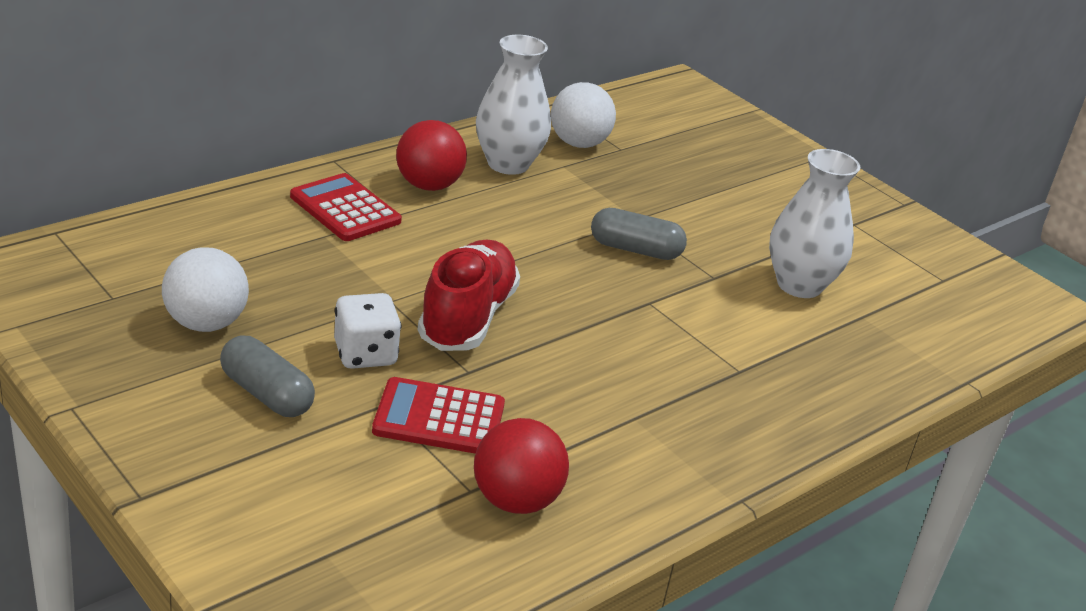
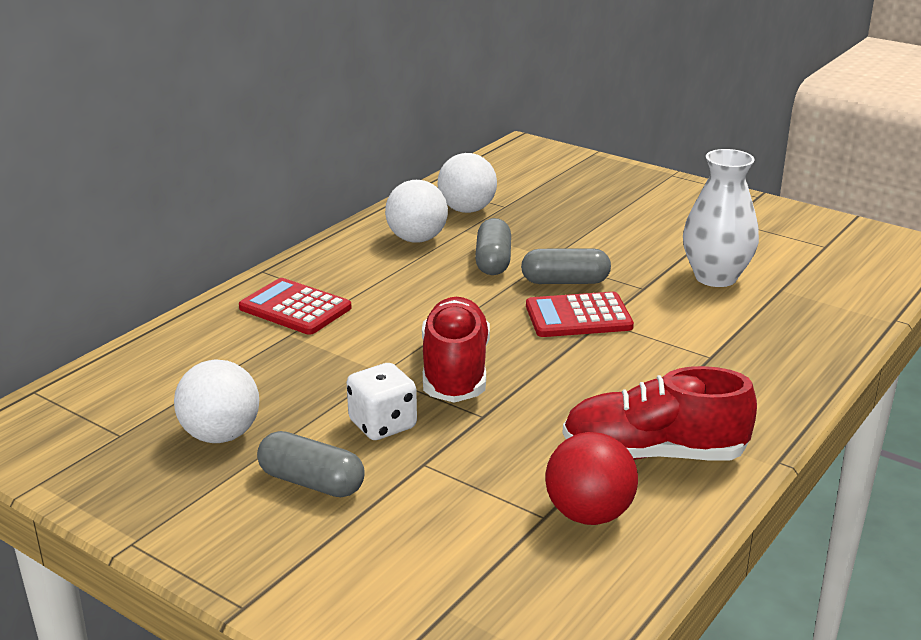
camera: 10 degrees left, 5 degrees down
(428, 185) = (358, 272): red ball -> none
(439, 418) = (480, 462): red calculator -> red calculator (578, 317)
(508, 164) = (417, 239): white vase -> white ball
(573, 208) = (493, 261): none -> grey capsule
(617, 457) = (653, 454): none -> red shoe

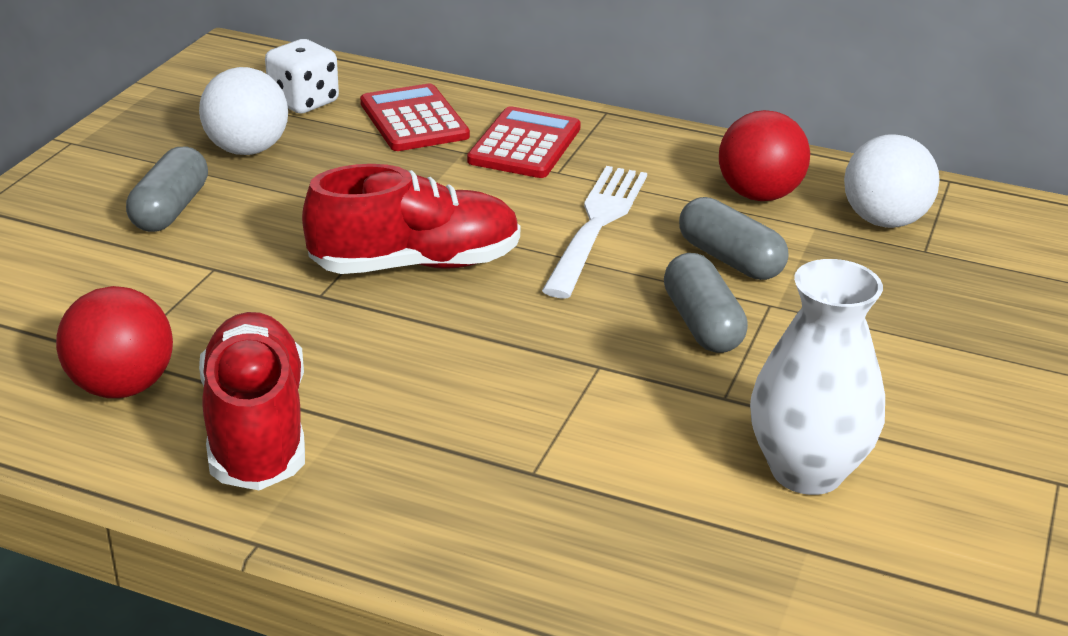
camera: 75 degrees right, 5 degrees up
(382, 425) = (285, 233): white dice -> white dice (304, 102)
(417, 239) = (759, 195): white ball -> red ball
(430, 297) = (596, 225): none -> white fork
(493, 261) = (730, 259): grey capsule -> grey capsule turned 60 degrees clockwise
(578, 317) = (600, 343): red calculator -> red calculator (414, 120)

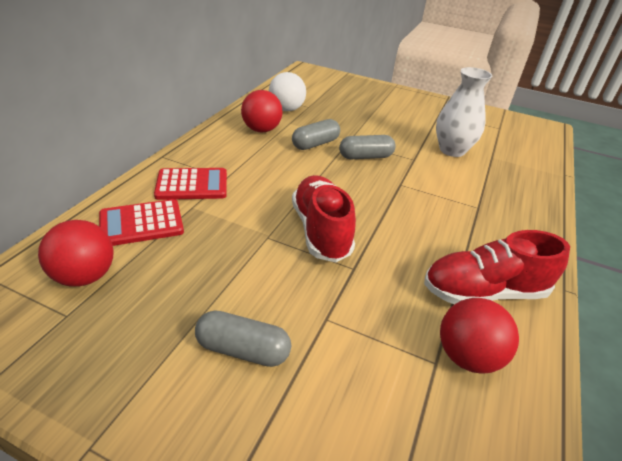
camera: 90 degrees left, 5 degrees up
(247, 150) = (156, 307): white ball -> none
(304, 102) = (85, 276): white dice -> red ball
(524, 145) = (192, 185): red calculator -> red calculator turned 150 degrees clockwise
(596, 225) = (284, 172): white fork -> none

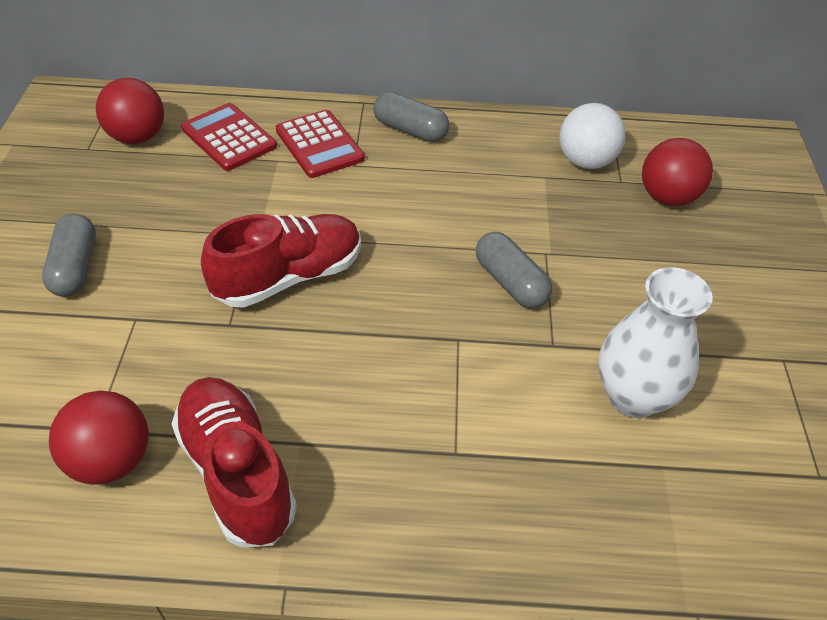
camera: 70 degrees right, 10 degrees up
(261, 130) = (497, 156): red ball -> red ball (667, 197)
(315, 144) = (503, 219): grey capsule -> grey capsule (410, 130)

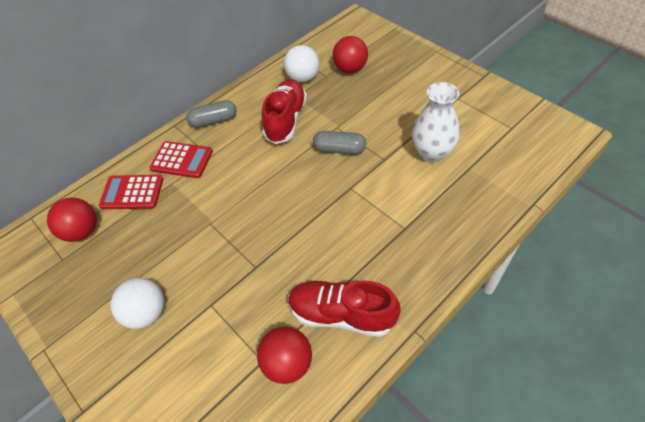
camera: 40 degrees left, 5 degrees up
(75, 268) = (146, 313): grey capsule -> white ball
(289, 277) = (252, 225): red shoe -> red shoe (286, 120)

